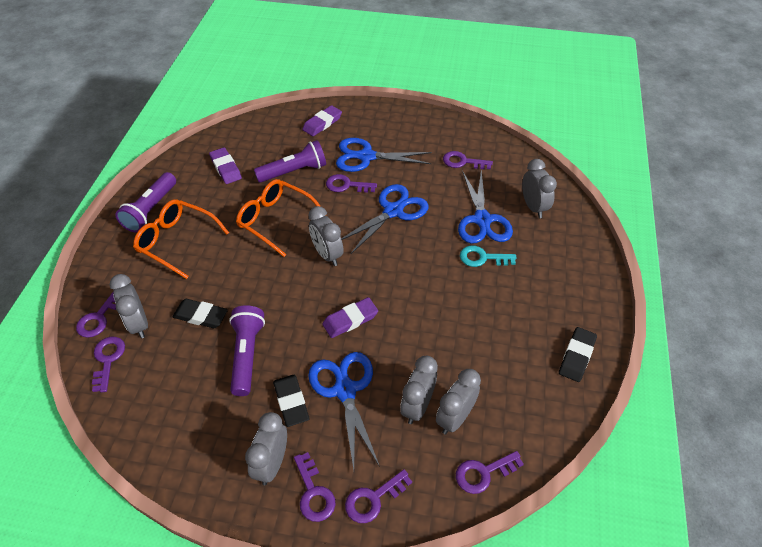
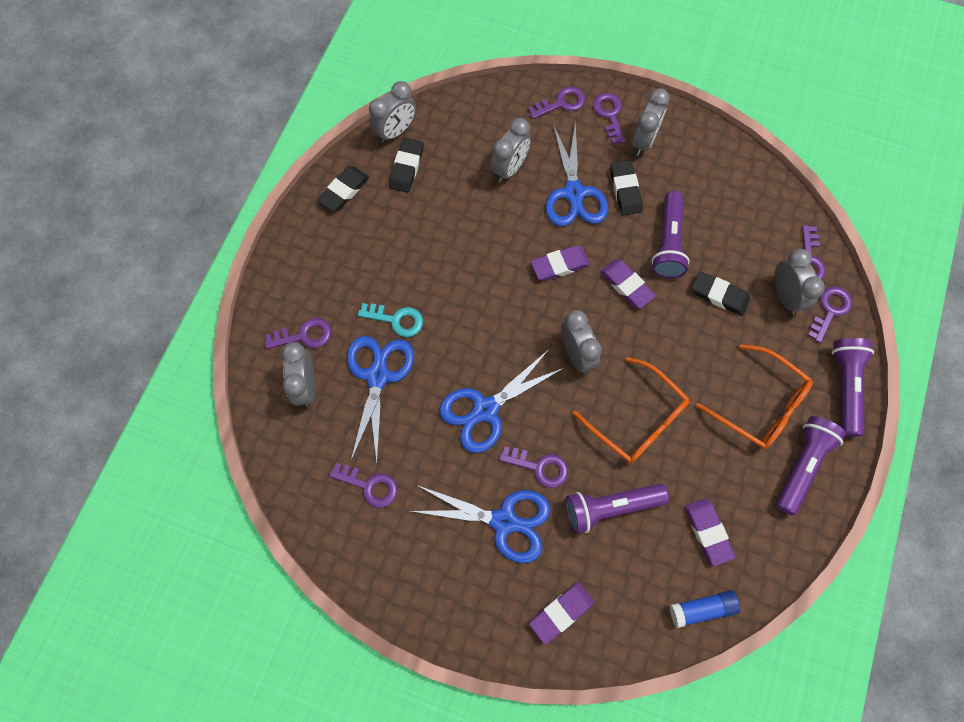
camera: 170 degrees left, 20 degrees up
(102, 262) = (845, 387): none -> purple flashlight
(233, 135) = (702, 609): none -> blue glue stick
(287, 312) = (626, 285): none -> purple eraser
(455, 418) = (478, 153): grey clock -> grey clock (396, 131)
(483, 473) = (467, 108): purple key -> purple key (304, 335)
(525, 390) = (406, 167): none -> black eraser

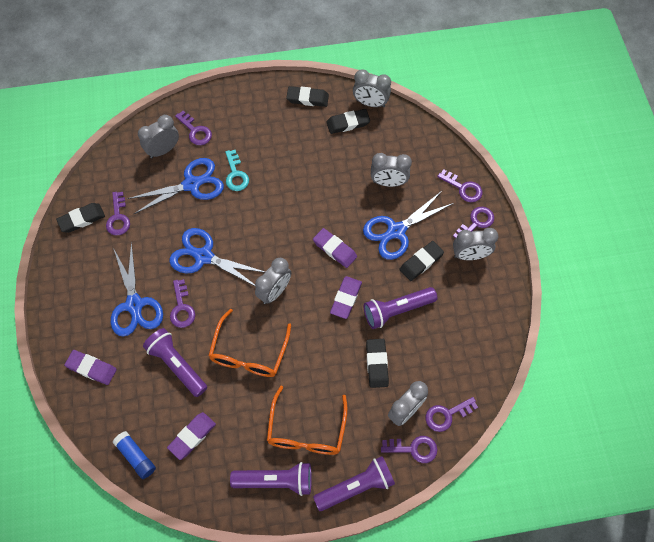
camera: 60 degrees right, 5 degrees down
(343, 533) = (82, 219): none -> black eraser

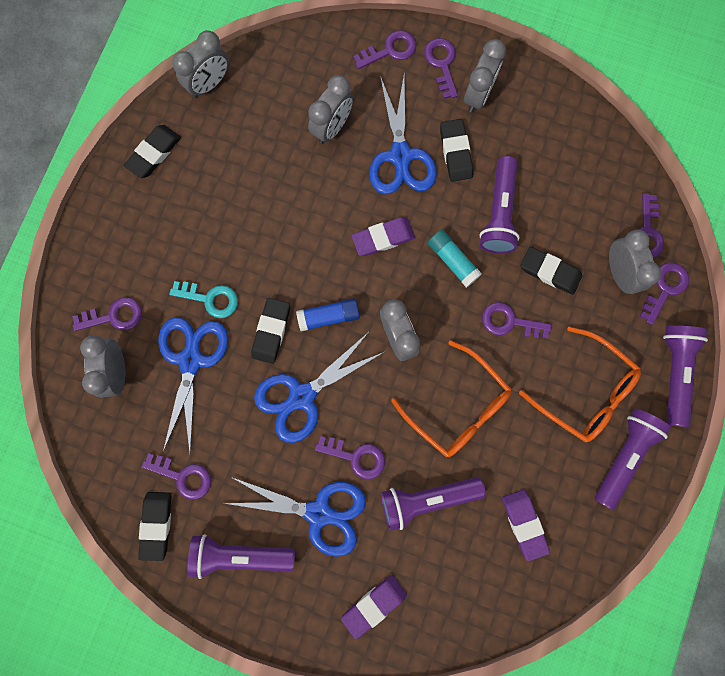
camera: 60 degrees left, 15 degrees up
(86, 273) = (240, 554): none -> purple flashlight
(136, 456) = (514, 601): blue glue stick -> blue glue stick (329, 316)
(326, 356) = (509, 321): none -> purple key
(346, 298) = (452, 260): purple eraser -> turquoise glue stick
(348, 123) = (221, 126): black eraser -> black eraser (271, 331)

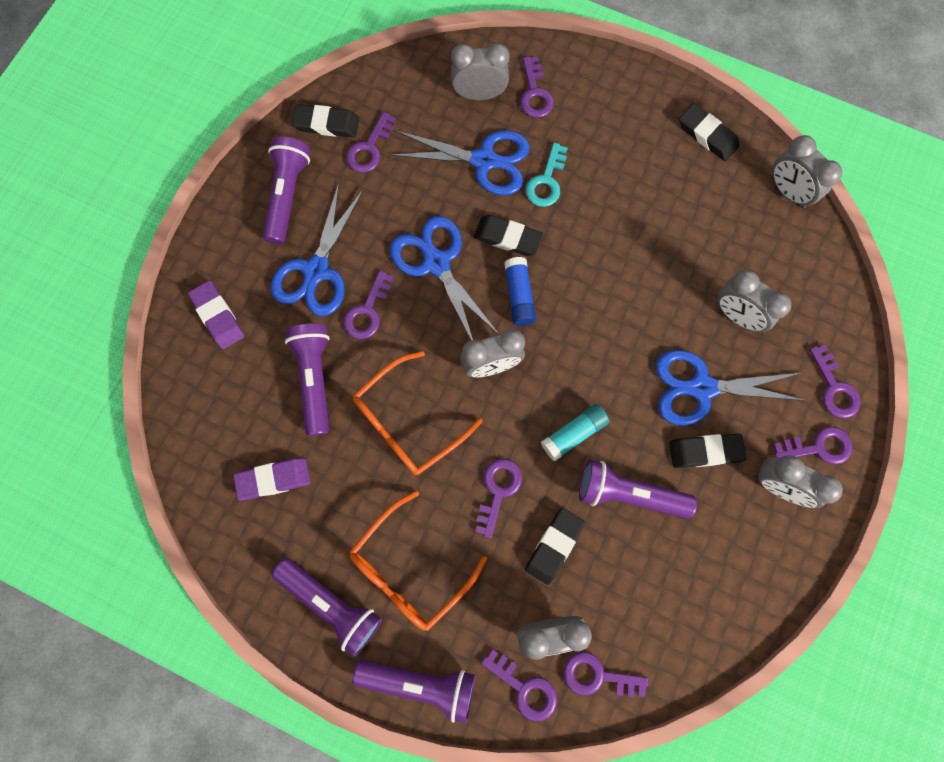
camera: 95 degrees right, 5 degrees down
(383, 238) = (604, 360): purple eraser -> none

